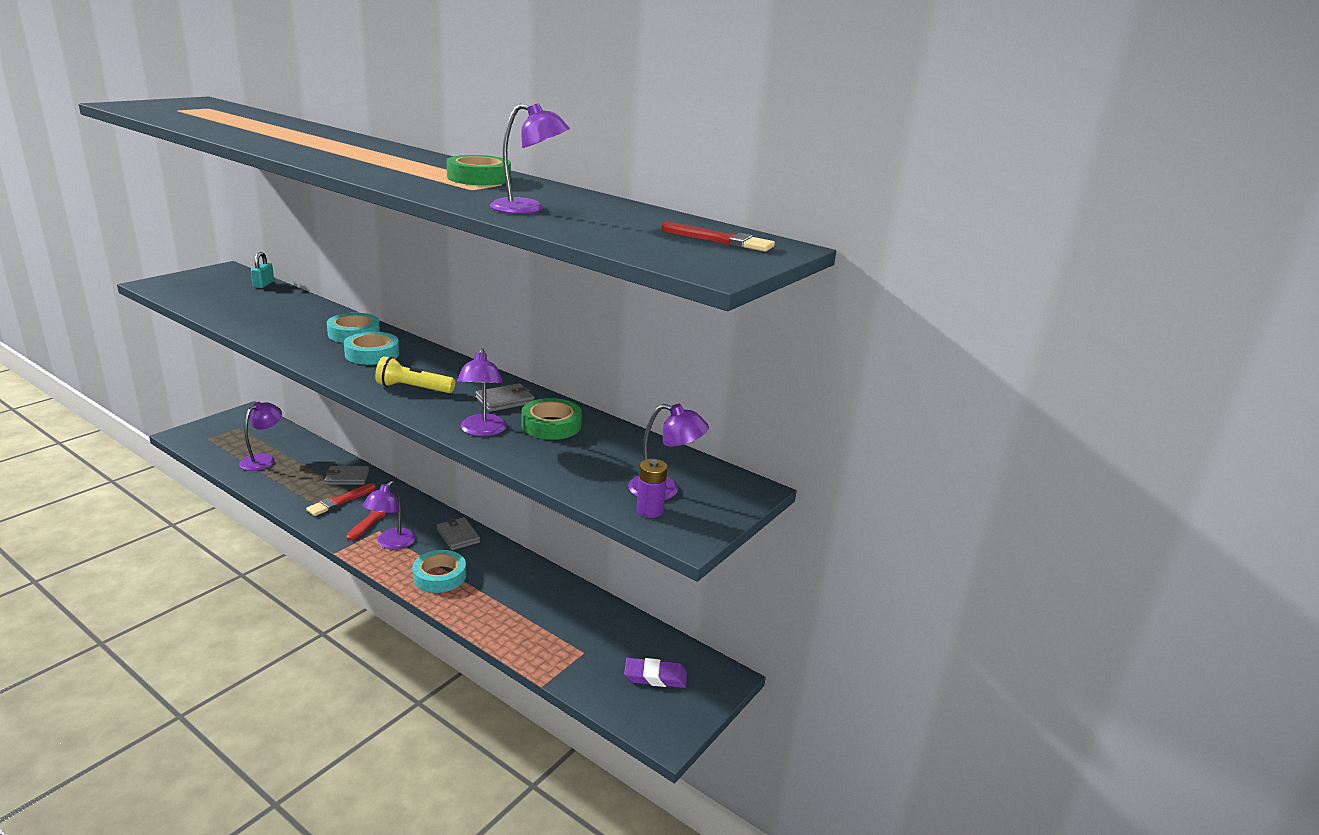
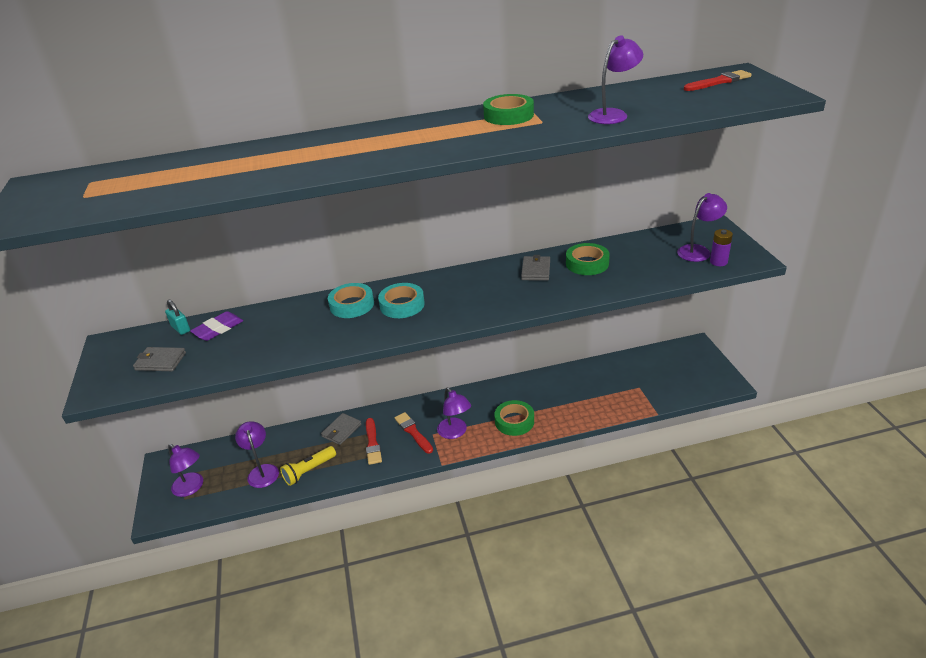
camera: 45 degrees left, 10 degrees up
(413, 388) = (482, 301): yellow flashlight -> yellow flashlight (309, 471)
(439, 576) = (514, 421): turquoise tape -> green tape
(458, 536) = (474, 398): grey wallet -> grey wallet (160, 361)
(482, 431) = (575, 290): purple lamp -> purple lamp (192, 488)
(655, 676) = (679, 369): purple eraser -> purple eraser (218, 329)

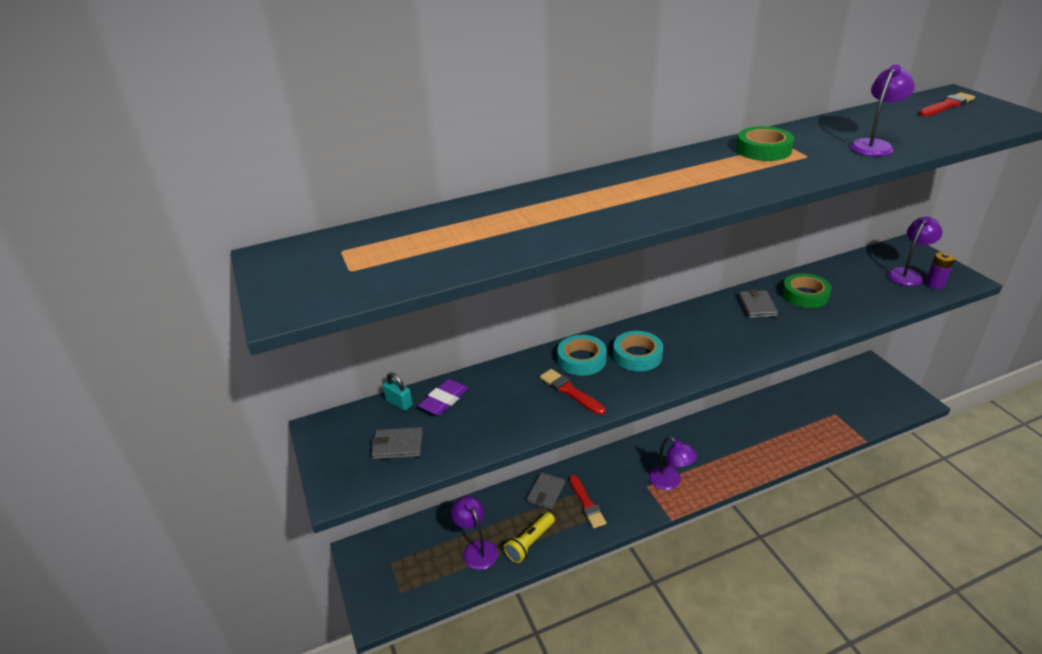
camera: 10 degrees left, 0 degrees up
(192, 488) = (404, 578): purple lamp -> none
(413, 432) = (625, 486): red brush -> red brush (570, 391)
(514, 421) = (726, 463): green tape -> none

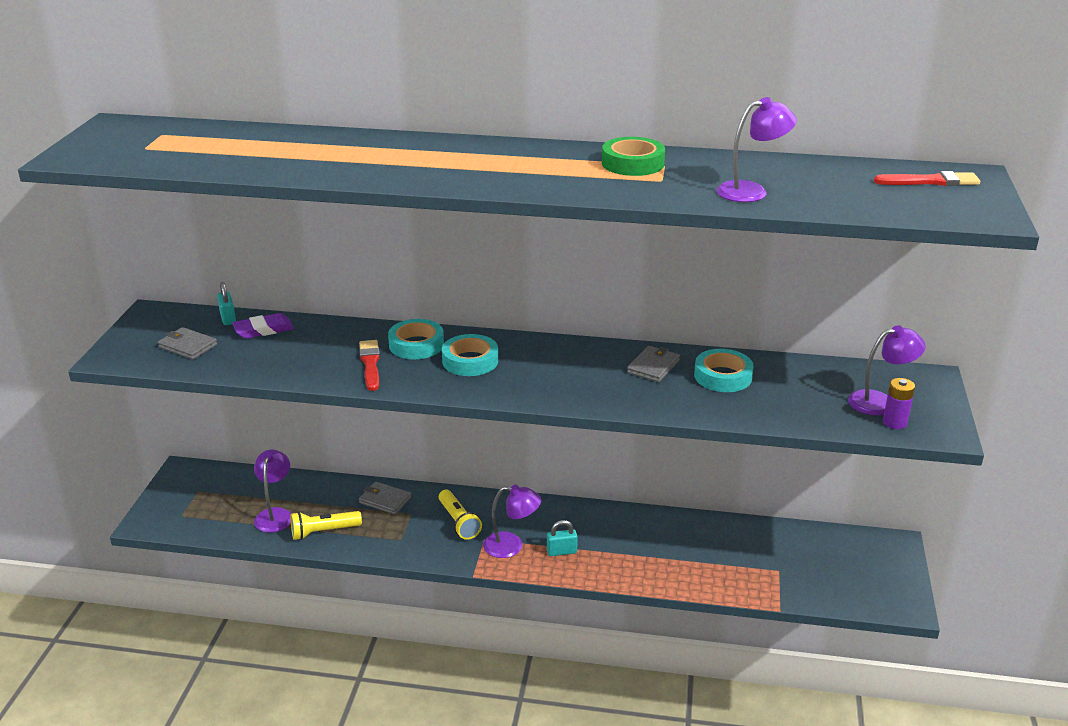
camera: 30 degrees right, 5 degrees down
(546, 492) = (385, 500): grey wallet -> grey wallet turned 60 degrees clockwise
(586, 503) = (410, 526): red brush -> none
(615, 482) = (458, 522): none -> yellow flashlight
(670, 482) = (511, 546): purple lamp -> purple lamp turned 75 degrees counterclockwise
(704, 469) = (561, 551): none -> turquoise padlock
(805, 295) = (723, 376): green tape -> turquoise tape

